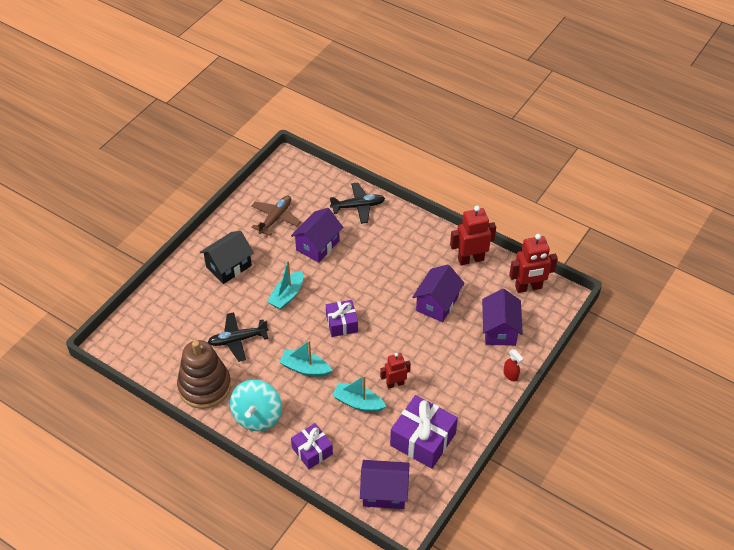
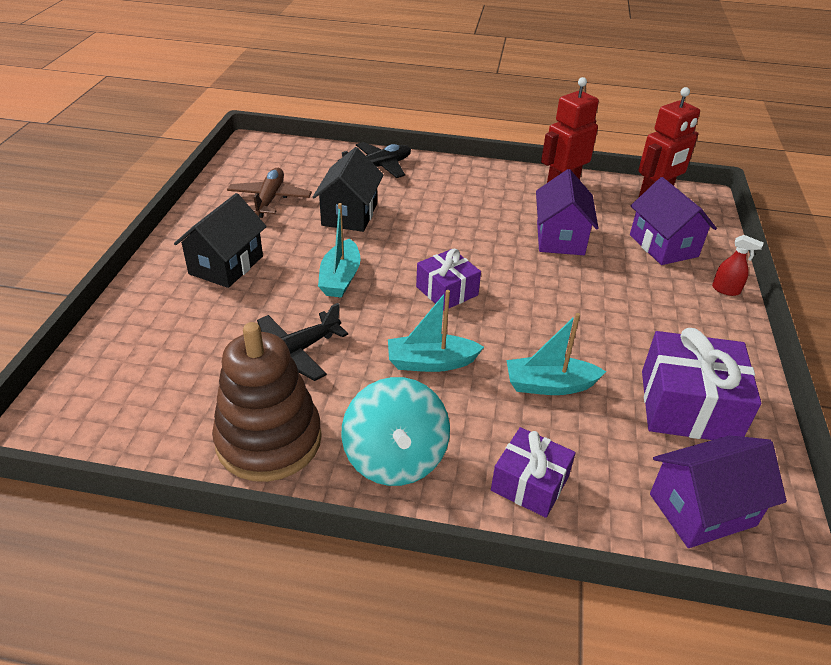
camera: 25 degrees left, 10 degrees down
(317, 245) = (349, 214): purple house -> black house
(395, 383) = (583, 343): red robot -> none

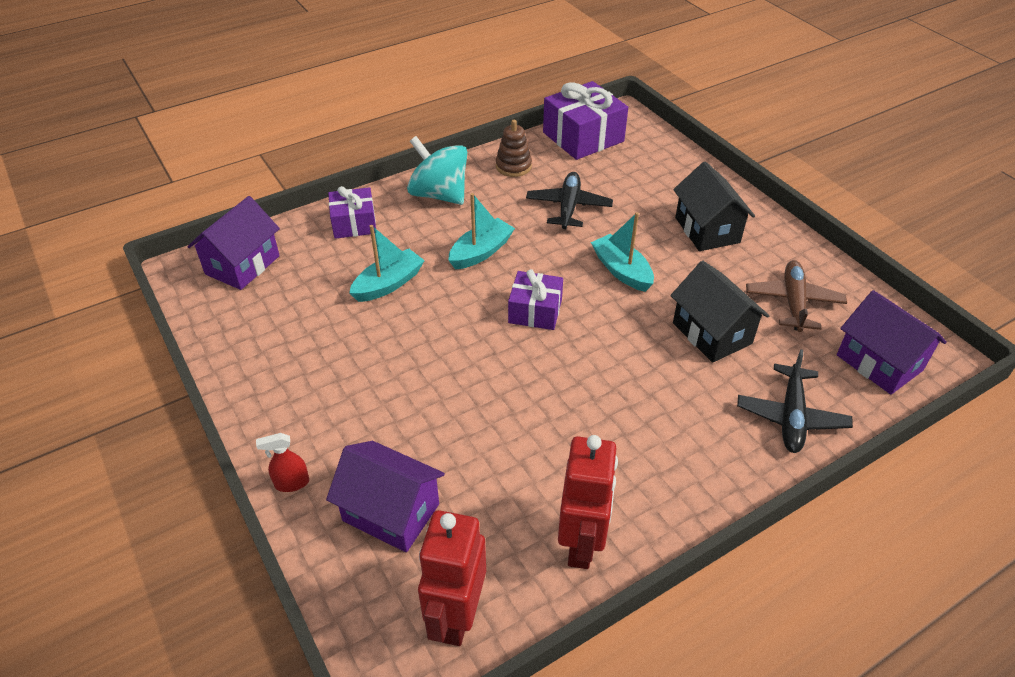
camera: 140 degrees right, 5 degrees up
(269, 440) = (513, 166): brown stacking toy -> brown stacking toy, size x0.52
(270, 199) = (793, 302): brown plane -> brown plane turned 135 degrees counterclockwise
(560, 238) = (505, 443): purple house -> purple house (879, 362)
(688, 406) = (278, 327): purple gift -> purple gift (583, 137)

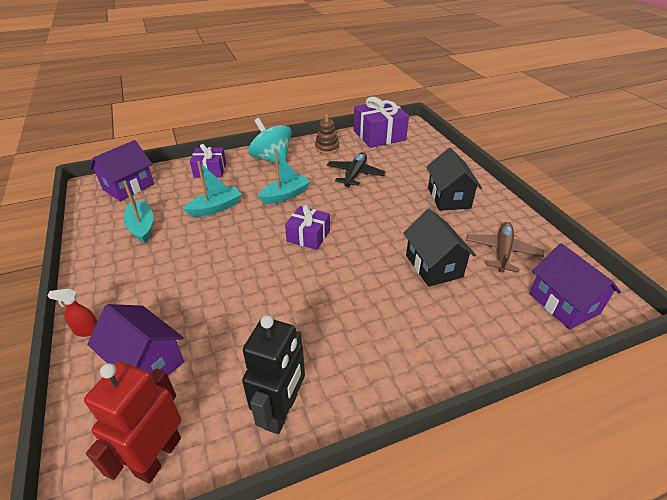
camera: 10 degrees right, 5 degrees down
(582, 543) = (281, 411): red robot -> black robot
(622, 270) = (379, 217): turquoise boat -> turquoise boat (142, 227)
(791, 416) = (481, 335): black plane -> none

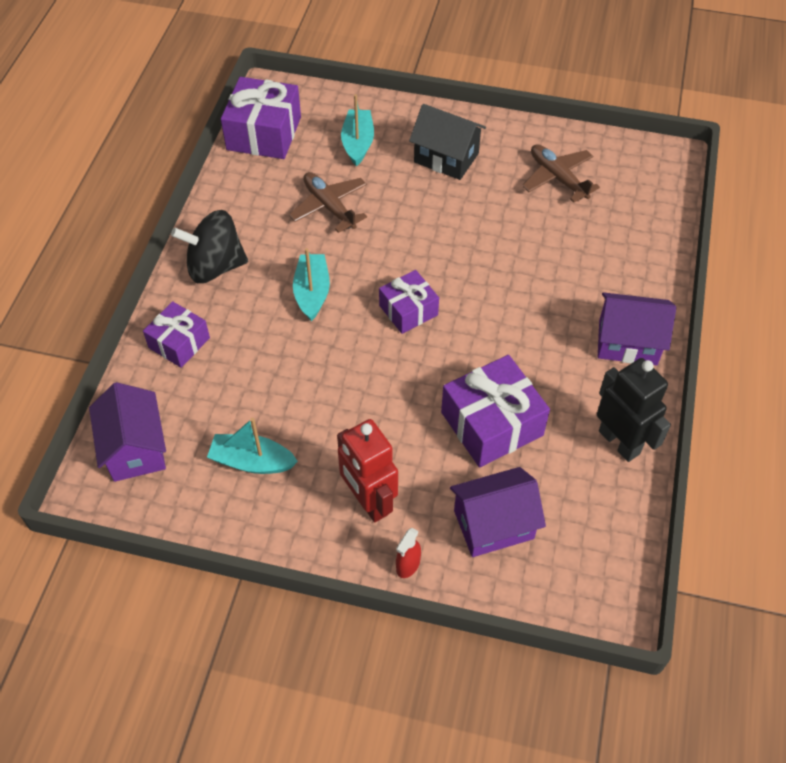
camera: 55 degrees left, 15 degrees up
(158, 456) = (606, 546): red robot -> red robot (368, 501)
(215, 208) = (277, 371): turquoise boat -> turquoise boat (358, 143)
(243, 319) = (492, 424): none -> purple gift
(272, 159) = (215, 266): turquoise spinning top -> black spinning top
(327, 148) = (242, 199): brown stacking toy -> none
(355, 174) = (329, 206): black plane -> brown plane
(433, 266) = (536, 239): black house -> none
(563, 303) = (646, 187): purple house -> purple house (627, 342)

